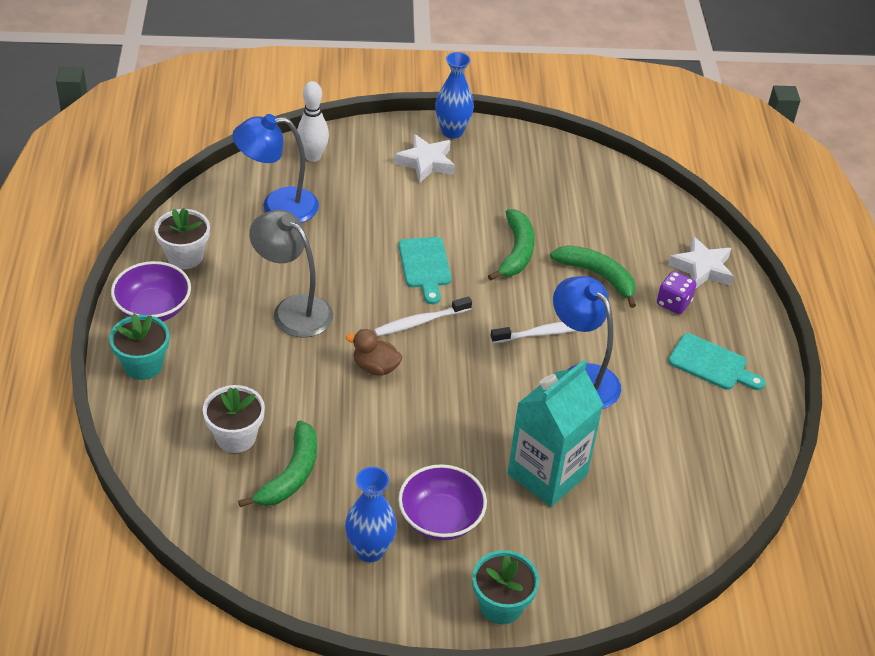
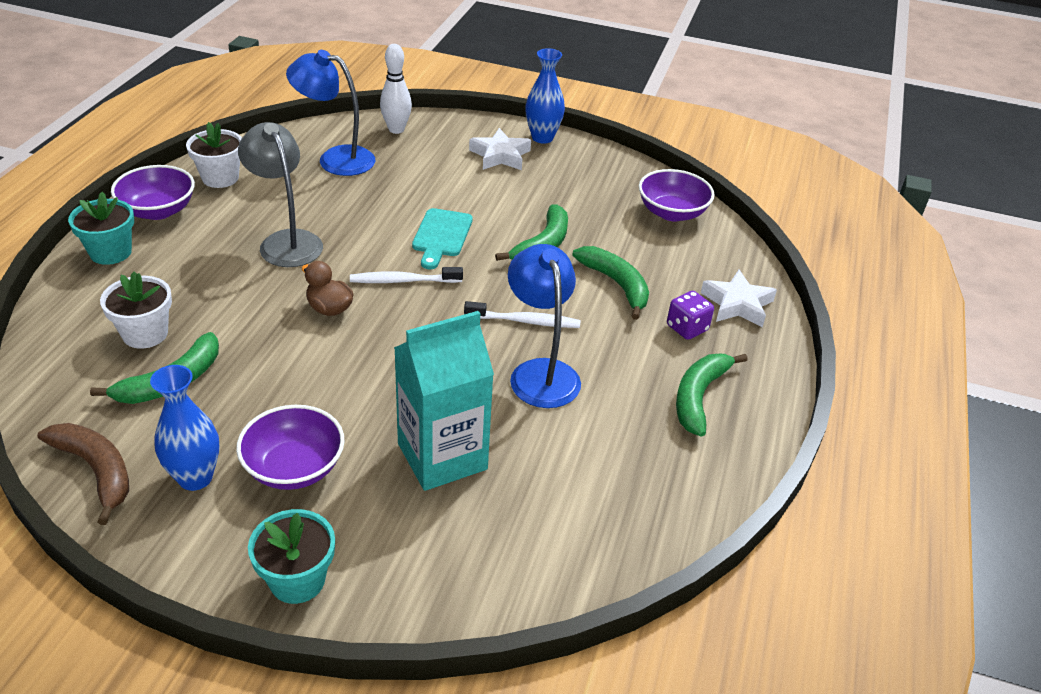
camera: 20 degrees right, 5 degrees down
(287, 569) = (96, 471): none -> brown banana
(606, 187) = (672, 212): none -> purple bowl
(712, 364) = (699, 397): turquoise cutting board -> green banana

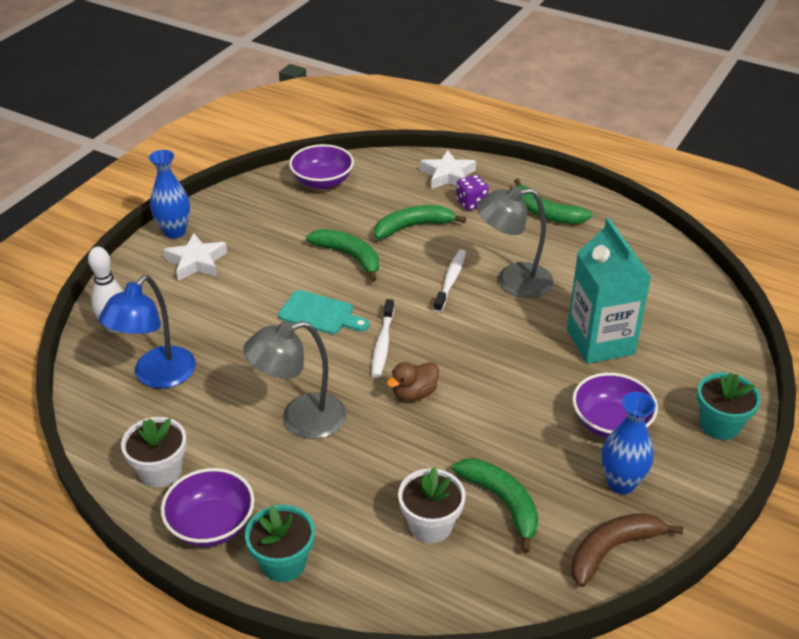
camera: 75 degrees left, 0 degrees up
(540, 372) = (513, 281): blue lamp -> grey lamp

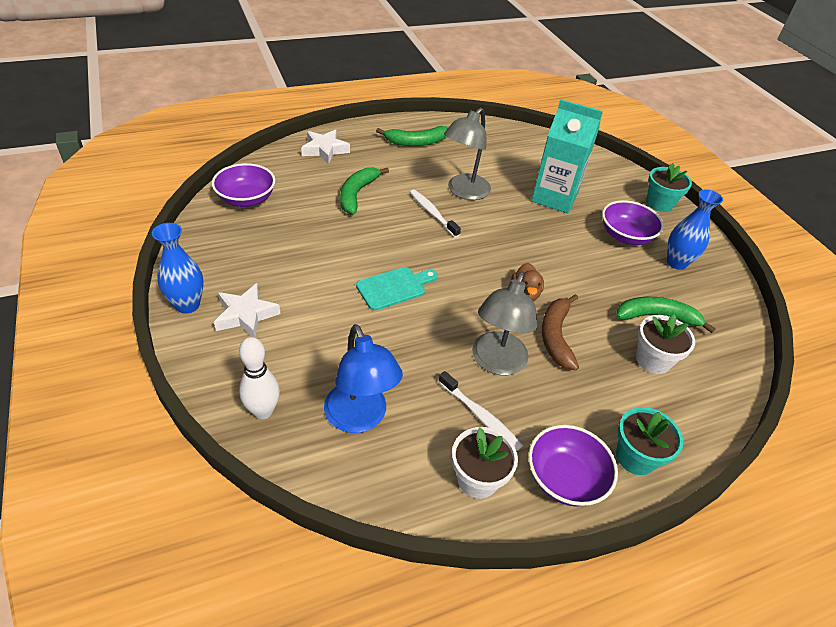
camera: 55 degrees left, 5 degrees up
(349, 257) = (350, 238): green banana -> none
(382, 344) = (460, 278): white toothbrush -> white toothbrush (480, 416)
(471, 203) = (367, 159): purple dice -> none
(613, 549) = (726, 298): brown banana -> brown banana (556, 336)

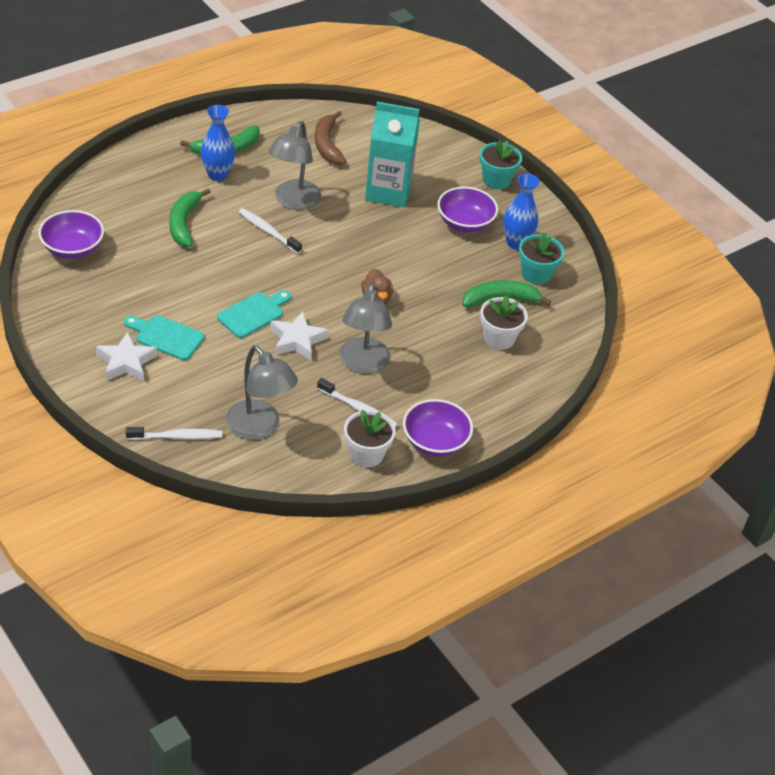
camera: 15 degrees left, 0 degrees up
(187, 305) = (68, 363): blue vase -> blue vase (217, 175)
(263, 411) = (177, 437): white bowling pin -> white toothbrush
(298, 295) = (166, 336): none -> turquoise cutting board
(324, 150) = (130, 176): white star -> white star (297, 340)
(360, 418) = (259, 428): blue lamp -> grey lamp
(556, 336) = (411, 332): brown banana -> brown banana (327, 145)
(635, 457) = (489, 417): turquoise flower pot -> turquoise flower pot (536, 274)

